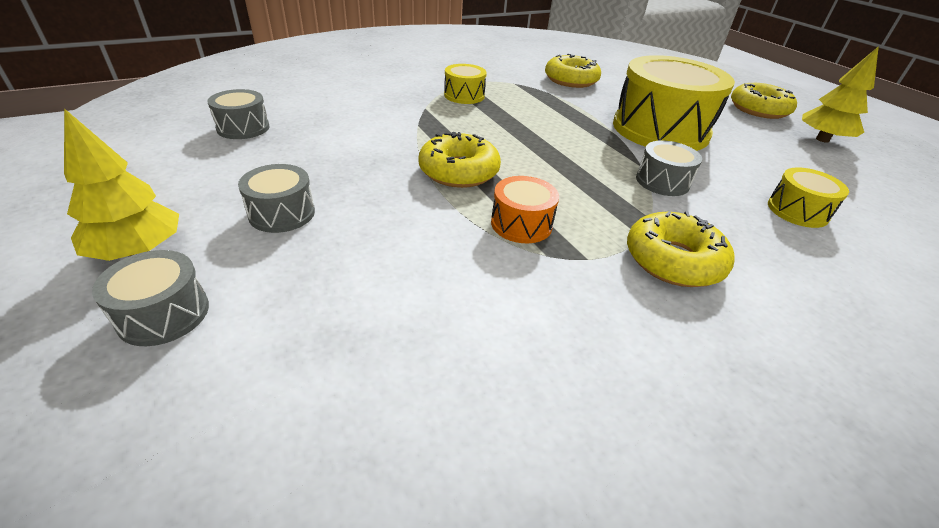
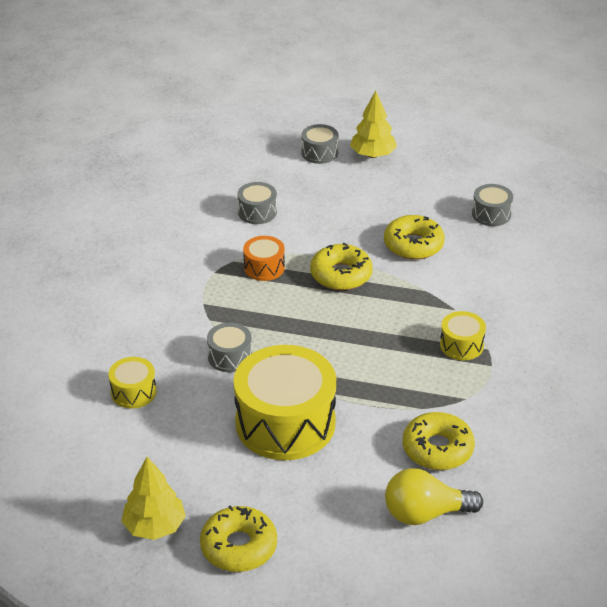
camera: 135 degrees right, 0 degrees up
(282, 213) = (363, 197): grey drum -> grey drum (257, 212)
(619, 72) = (425, 513): none -> yellow light bulb
(673, 260) = (176, 299): yellow donut -> yellow donut (413, 245)

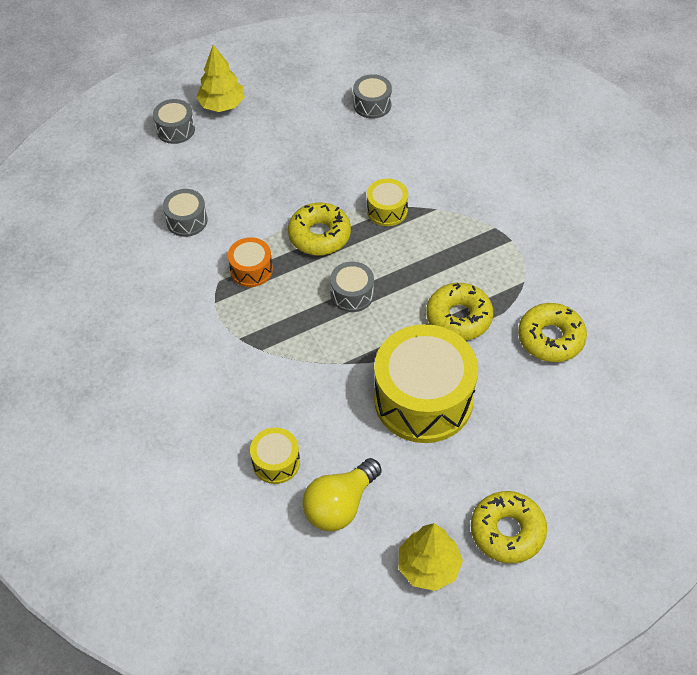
camera: 40 degrees left, 15 degrees up
(230, 357) = (316, 372): grey drum -> grey drum (352, 294)
(413, 245) = (344, 170): yellow donut -> yellow donut (459, 317)
(425, 513) = (599, 398): yellow light bulb -> yellow light bulb (340, 505)
(461, 345) = (473, 237): yellow drum -> yellow drum (387, 210)

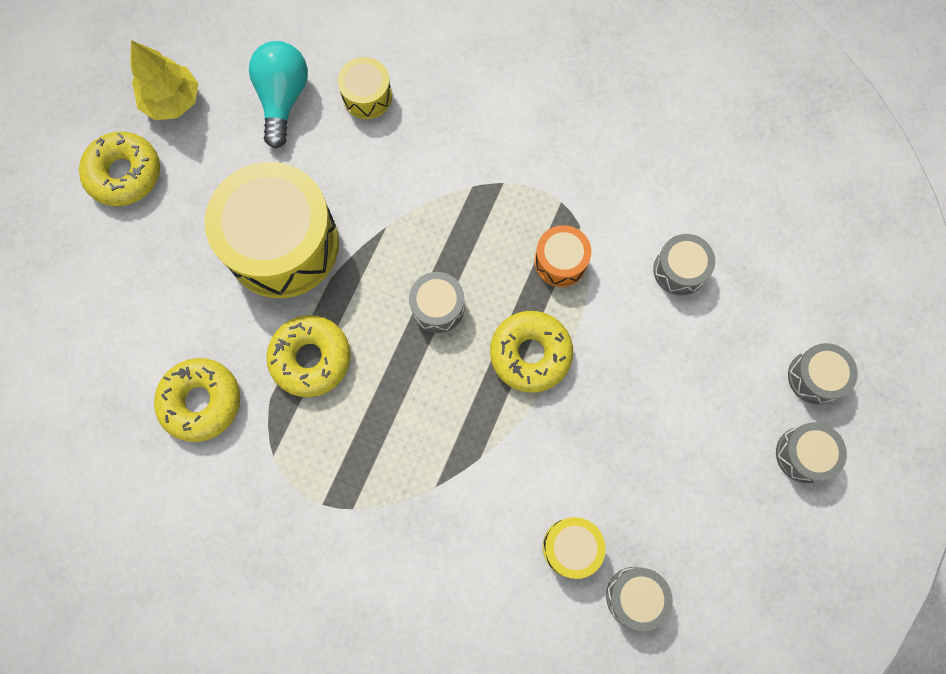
camera: 140 degrees right, 20 degrees up
(222, 105) = (803, 454): yellow tree -> grey drum
(340, 505) = (283, 99): yellow light bulb -> turquoise light bulb
(387, 210) = (487, 442): yellow drum -> yellow drum (571, 547)

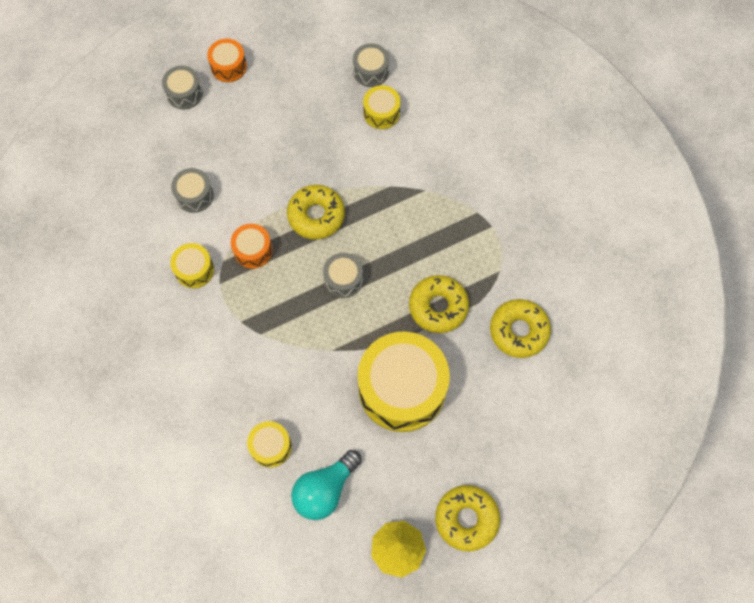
camera: 140 degrees left, 5 degrees down
(599, 195) = (194, 270): none -> yellow drum
(803, 454) = (228, 66): grey drum -> orange drum

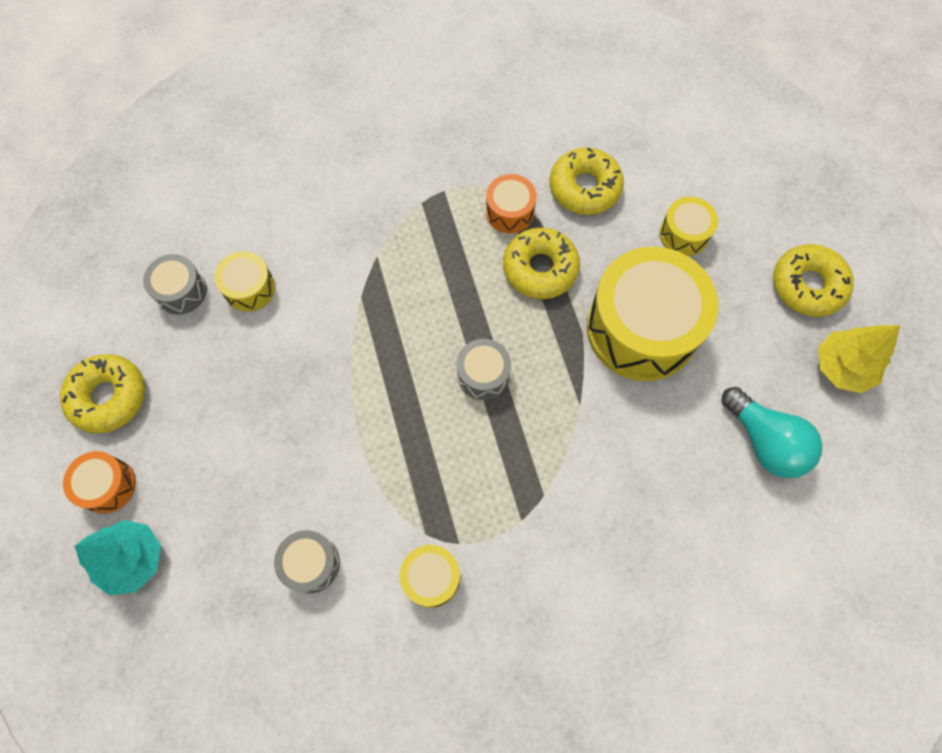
camera: 80 degrees left, 0 degrees up
(184, 93) = (132, 559): grey drum -> turquoise tree
(253, 250) = (417, 489): orange drum -> orange drum (509, 212)
(271, 446) = (703, 502): yellow drum -> yellow drum (684, 234)
(316, 215) = (382, 395): yellow donut -> yellow donut (108, 397)

